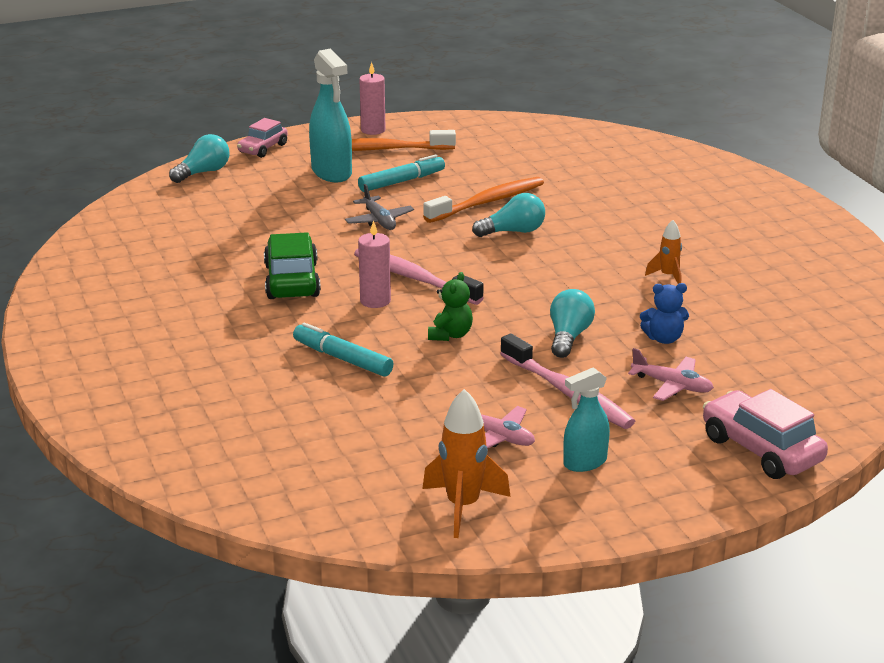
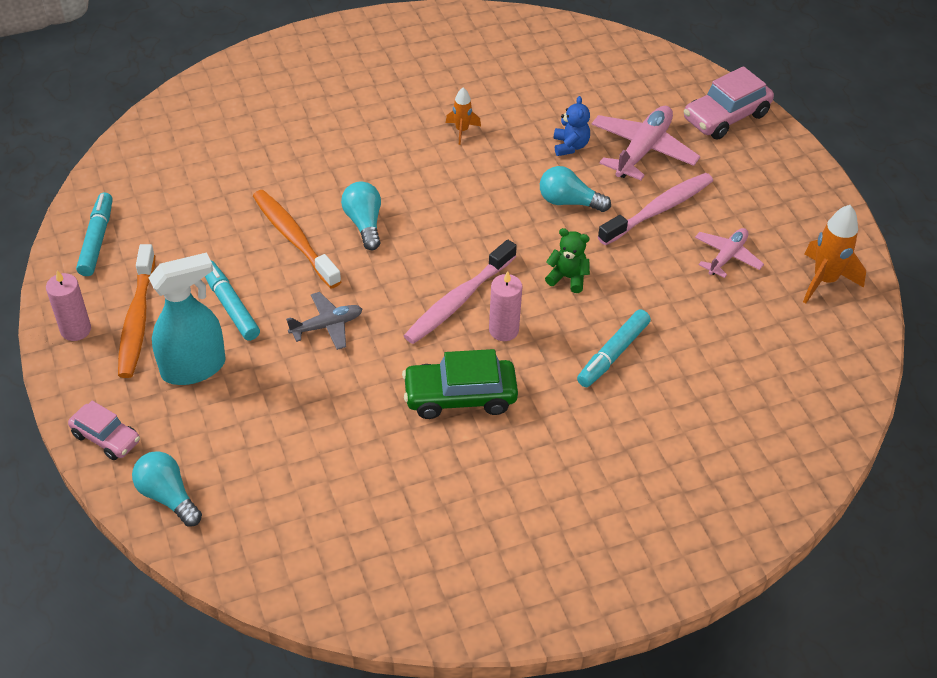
camera: 90 degrees left, 20 degrees up
(473, 129) = (97, 240): none -> turquoise marker
(584, 462) = (756, 209): turquoise spray bottle -> none
(672, 385) = (642, 150): pink plane -> pink plane, size x1.66

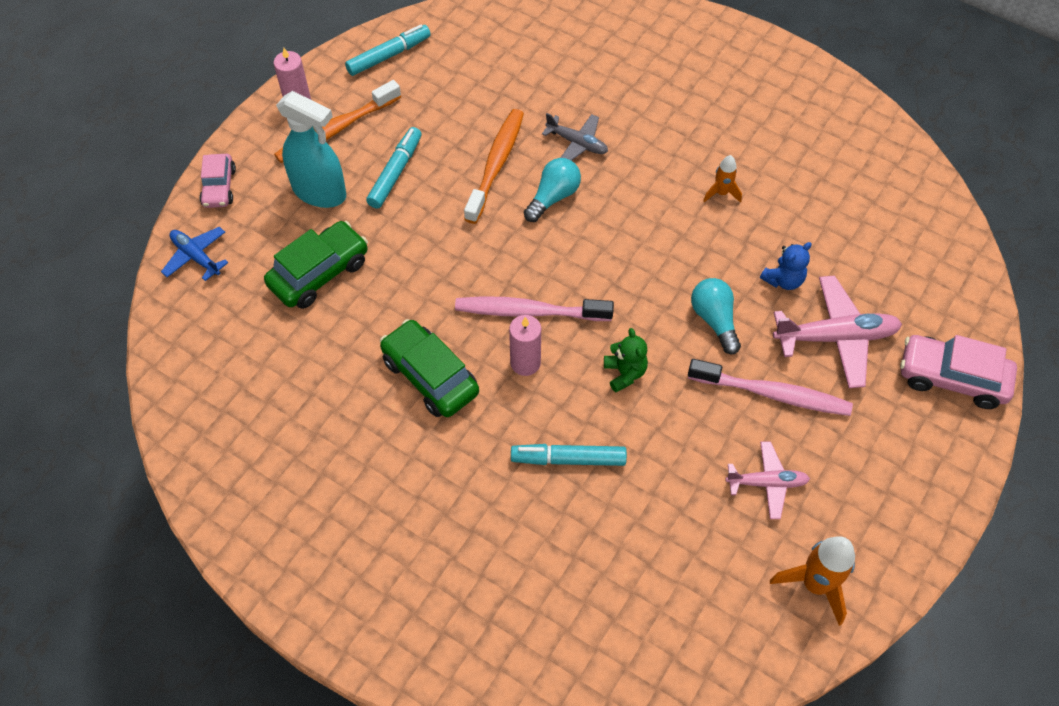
camera: 55 degrees right, 10 degrees up
(168, 496) = (196, 257): turquoise light bulb -> blue plane
(281, 415) = (319, 273): none -> green car
(327, 326) = (427, 243): grey plane -> grey plane (577, 143)

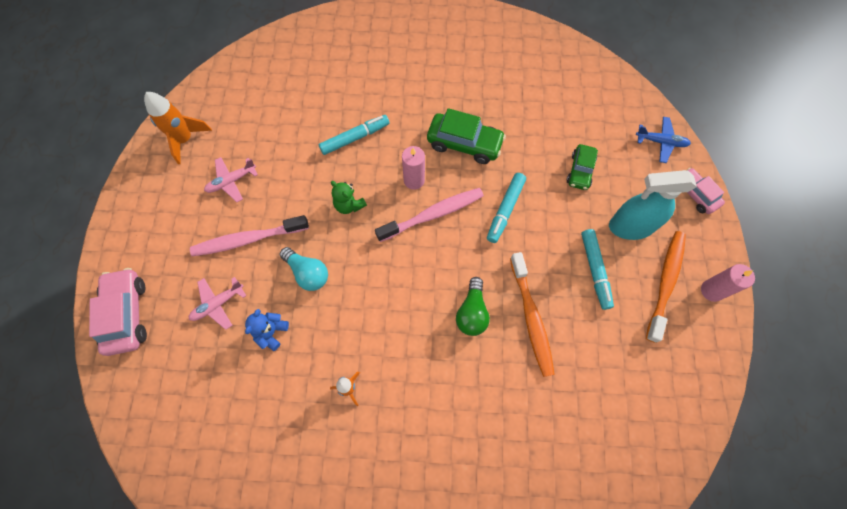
camera: 150 degrees right, 10 degrees up
(319, 273) = (580, 171): green car -> green car, size x0.63
(389, 55) = (690, 378): turquoise marker -> turquoise marker (505, 210)
(553, 197) = (472, 312): turquoise light bulb -> green light bulb
(577, 143) = (485, 374): grey plane -> none
(835, 337) = (218, 304): pink plane -> pink plane, size x0.60
(951, 378) = (126, 314): pink car -> pink car turned 90 degrees counterclockwise

